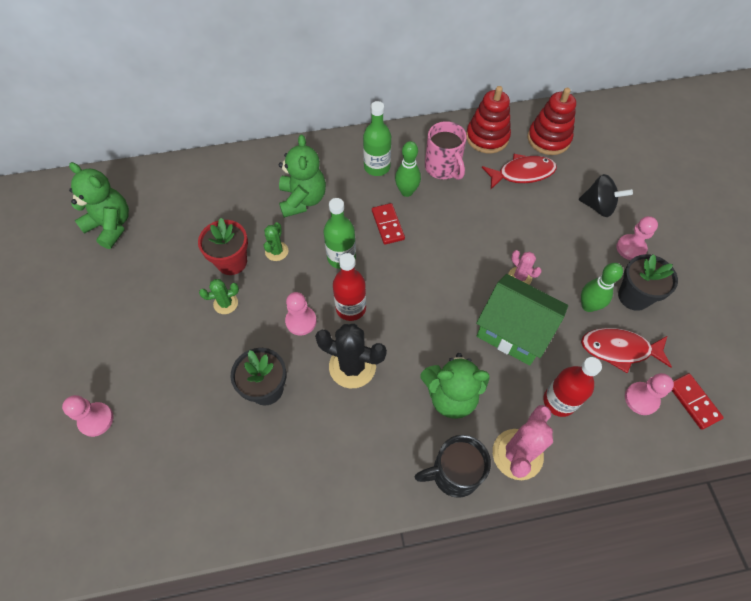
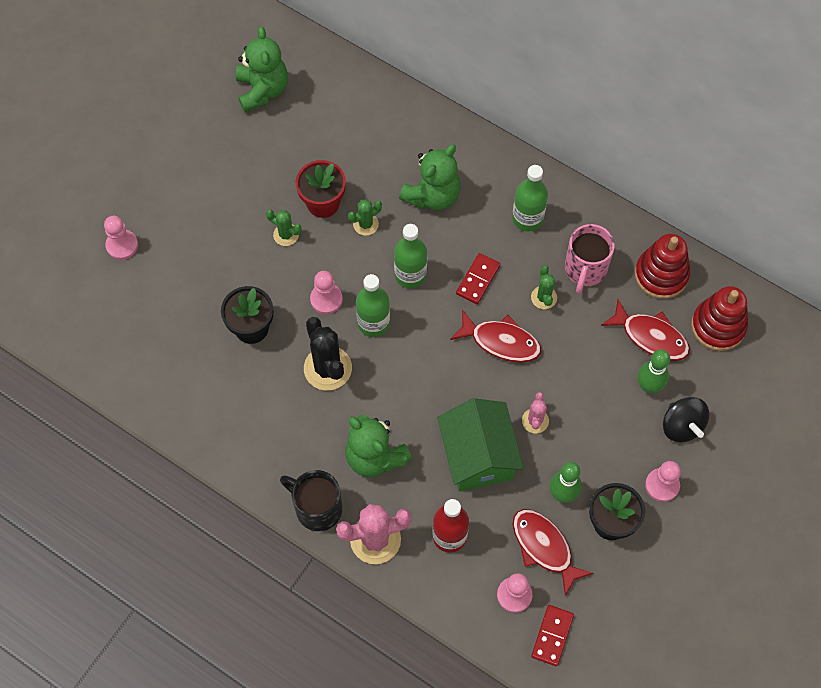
camera: 45 degrees right, 5 degrees up
(351, 308) = (373, 323): red bottle -> green bottle
(406, 192) = (527, 264): green bowling pin -> green bowling pin (649, 386)
(438, 202) = (544, 297): none -> green cactus
(444, 249) = (501, 341): none -> red fish

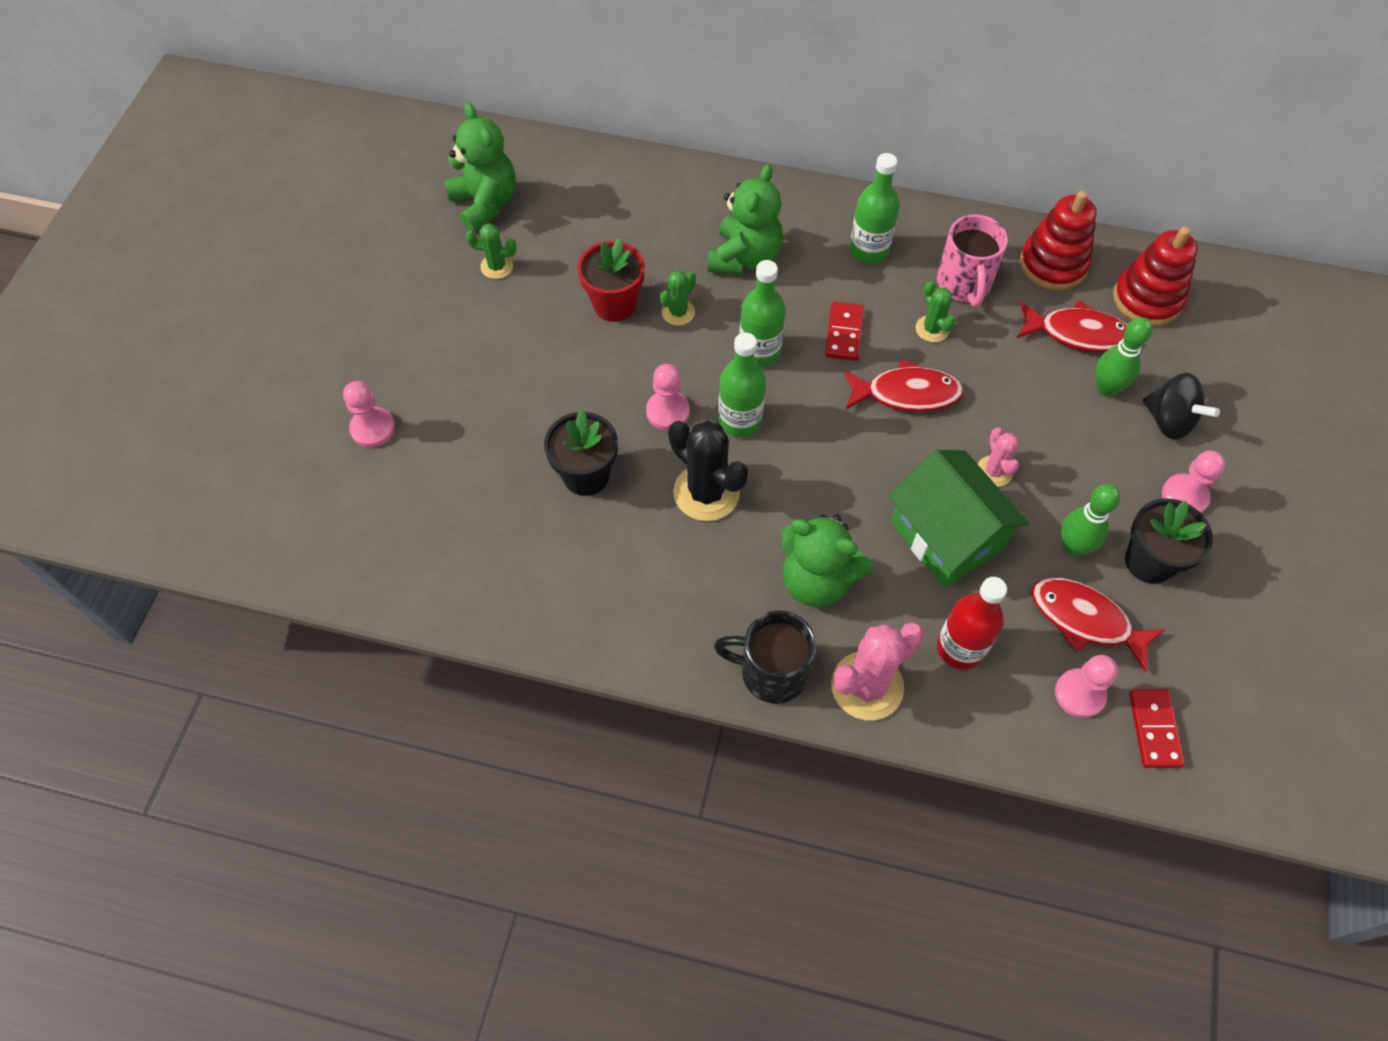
camera: 20 degrees left, 5 degrees down
(286, 235) = (583, 353): green cactus -> green cactus (497, 266)

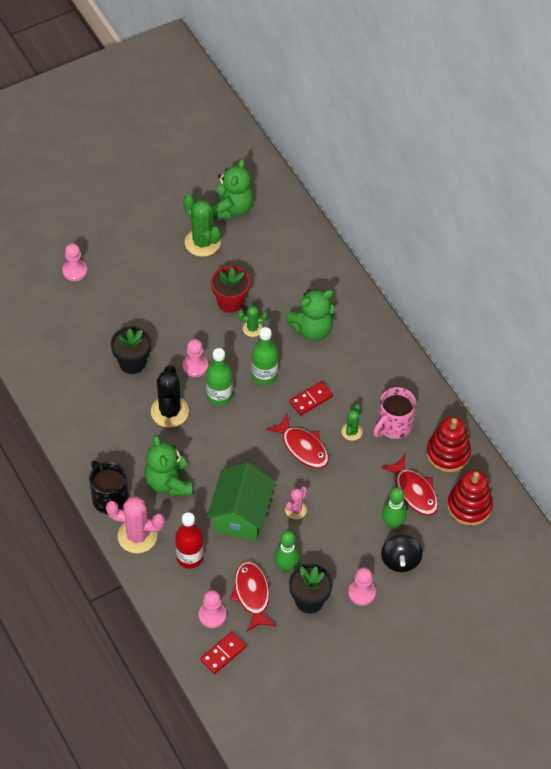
camera: 45 degrees right, 5 degrees down
(497, 266) = (202, 242): green cactus -> green cactus, size x1.81
(869, 250) = (372, 374): green bottle -> none

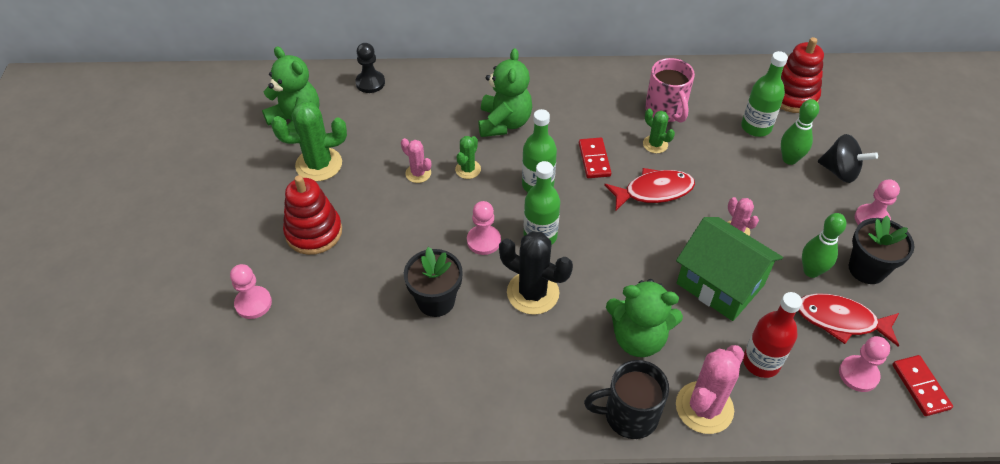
camera: 60 degrees left, 5 degrees down
(230, 302) = (418, 173): red flower pot -> pink cactus
(298, 230) = (370, 83): none -> black pawn
(414, 491) = (756, 127): red fish -> green bottle
(448, 453) = (721, 86): red stacking toy -> red stacking toy (314, 232)

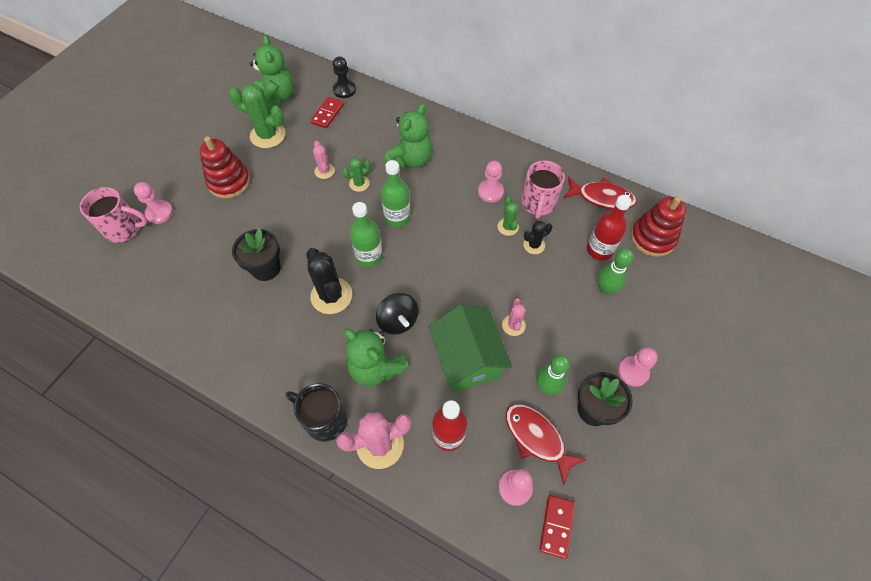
camera: 30 degrees right, 10 degrees up
(222, 341) = (124, 229): none -> pink mug
(483, 241) = (329, 241): pink pawn -> pink pawn (490, 192)
(594, 159) = (452, 217): red domino -> red domino (327, 114)
(654, 191) = (477, 263): red fish -> red fish (601, 197)
(693, 150) = (534, 245): none -> black cactus
(756, 127) = (599, 250): green bottle -> red bottle
(840, 172) = (639, 319): black spinning top -> black spinning top (398, 321)

